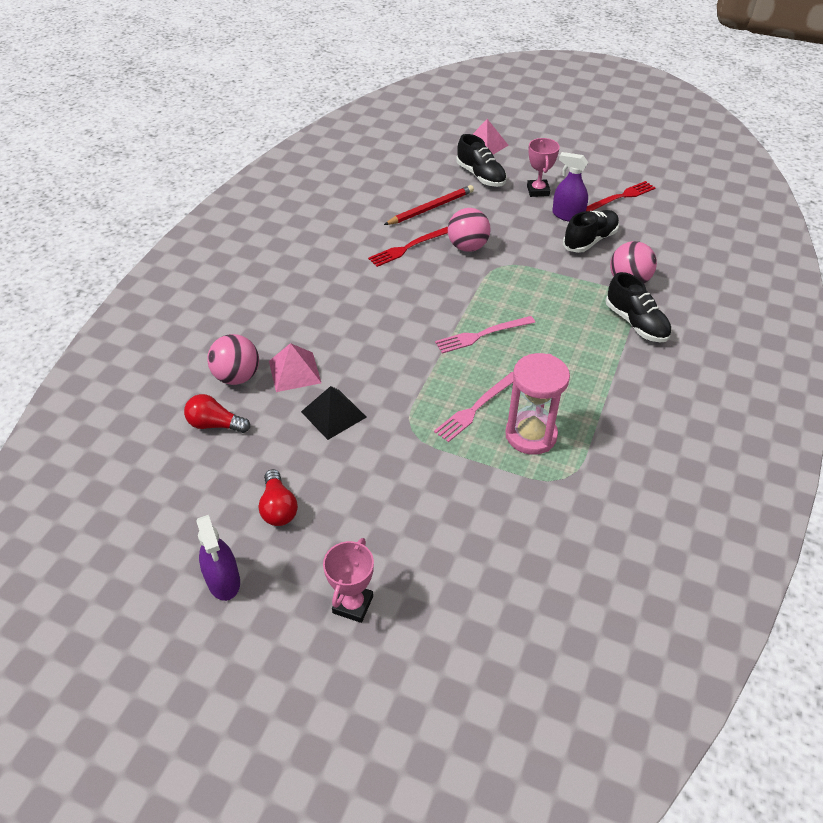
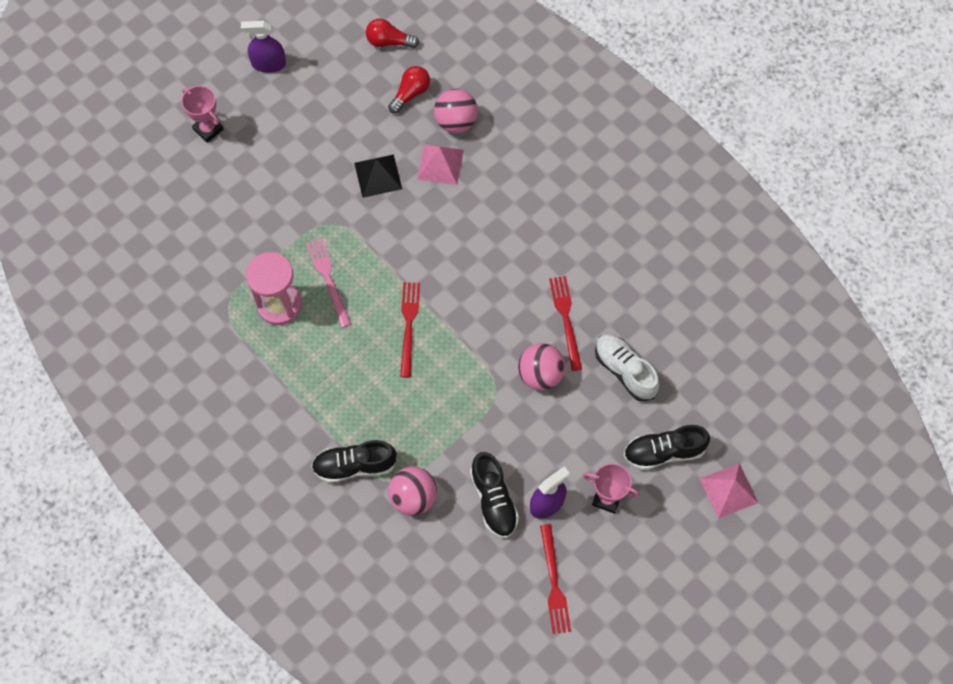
camera: 115 degrees right, 20 degrees up
(278, 508) = (309, 111): red light bulb -> red light bulb (389, 42)
(431, 208) = (625, 371): red pencil -> white shoe
(482, 335) = (409, 325): pink fork -> red fork

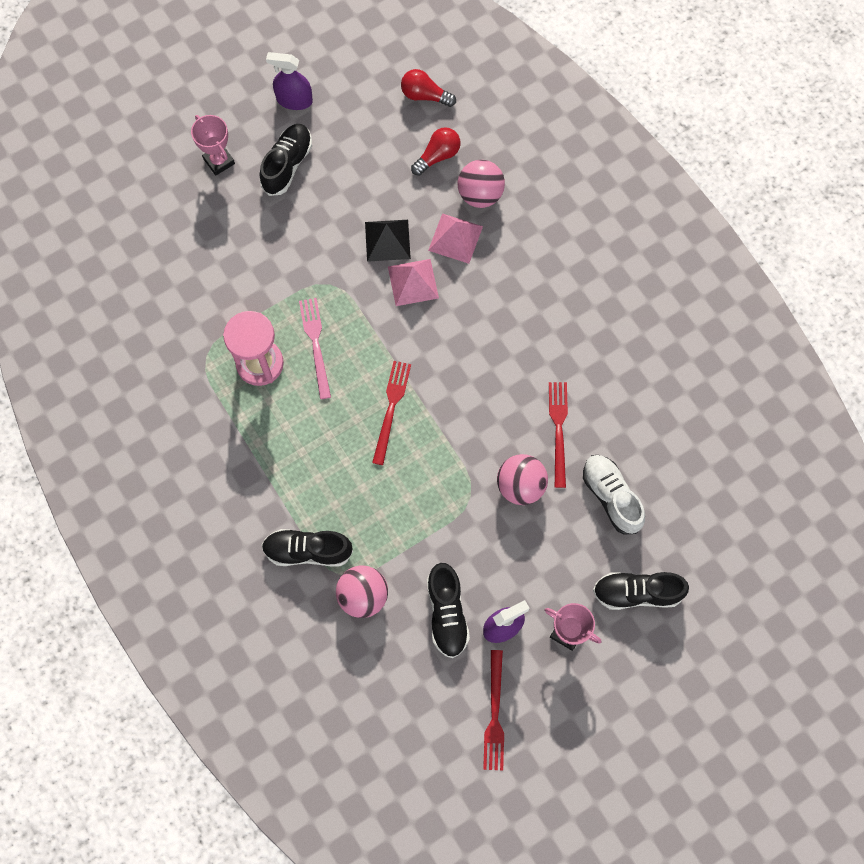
camera: 10 degrees right, 5 degrees up
(273, 123) = (287, 165): none -> black shoe
(728, 490) = (699, 647): pink pyramid -> pink pyramid (413, 282)

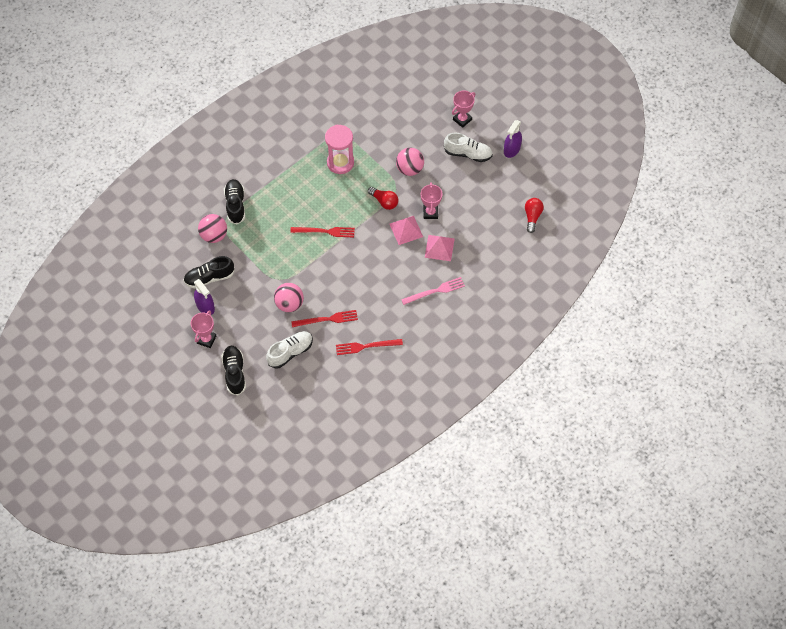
camera: 80 degrees right, 10 degrees down
(287, 165) = (468, 154): black shoe -> white shoe
(294, 100) = (512, 149): purple spray bottle -> purple spray bottle turned 150 degrees counterclockwise
(315, 344) = (357, 187): pink fork -> pink fork (435, 291)
(387, 240) = (430, 213): black pyramid -> pink trophy
(437, 156) = (492, 230): red light bulb -> red light bulb (384, 201)
(480, 194) = (471, 256): pink ball -> pink ball (409, 169)
(494, 714) = (156, 309): red fork -> red fork (366, 346)

